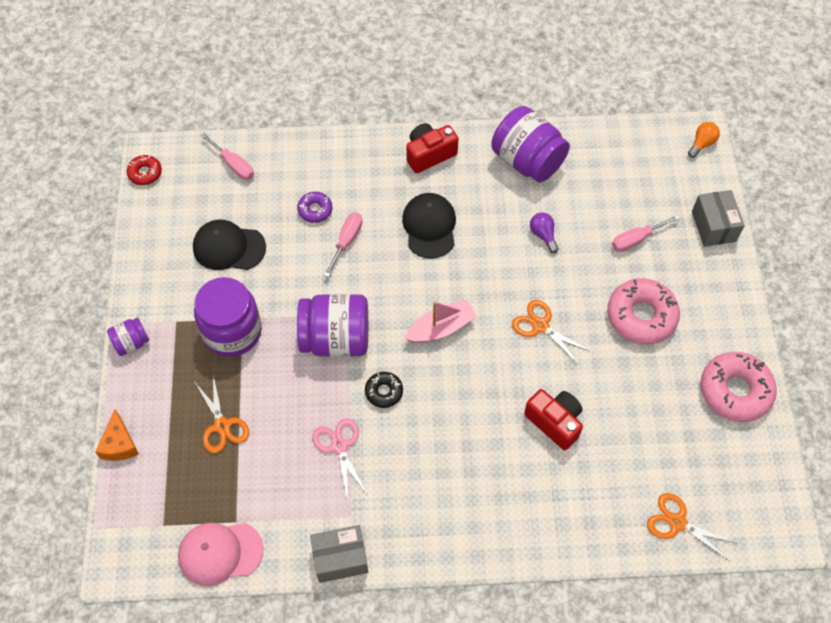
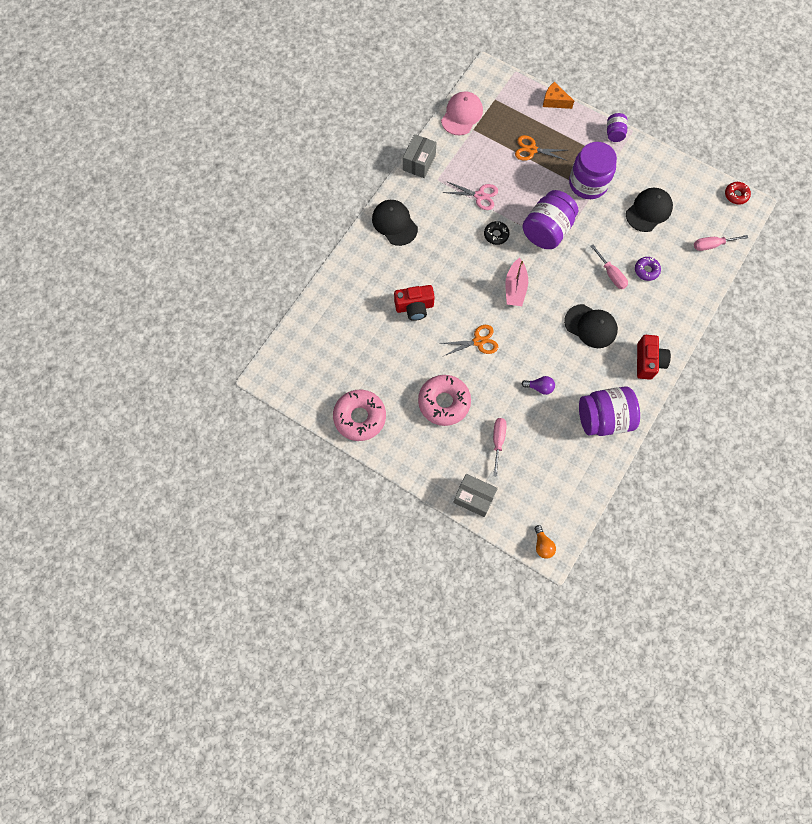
camera: 125 degrees right, 10 degrees up
(458, 526) = (394, 223): none -> black cap
(677, 522) = (314, 327): orange scissors -> none

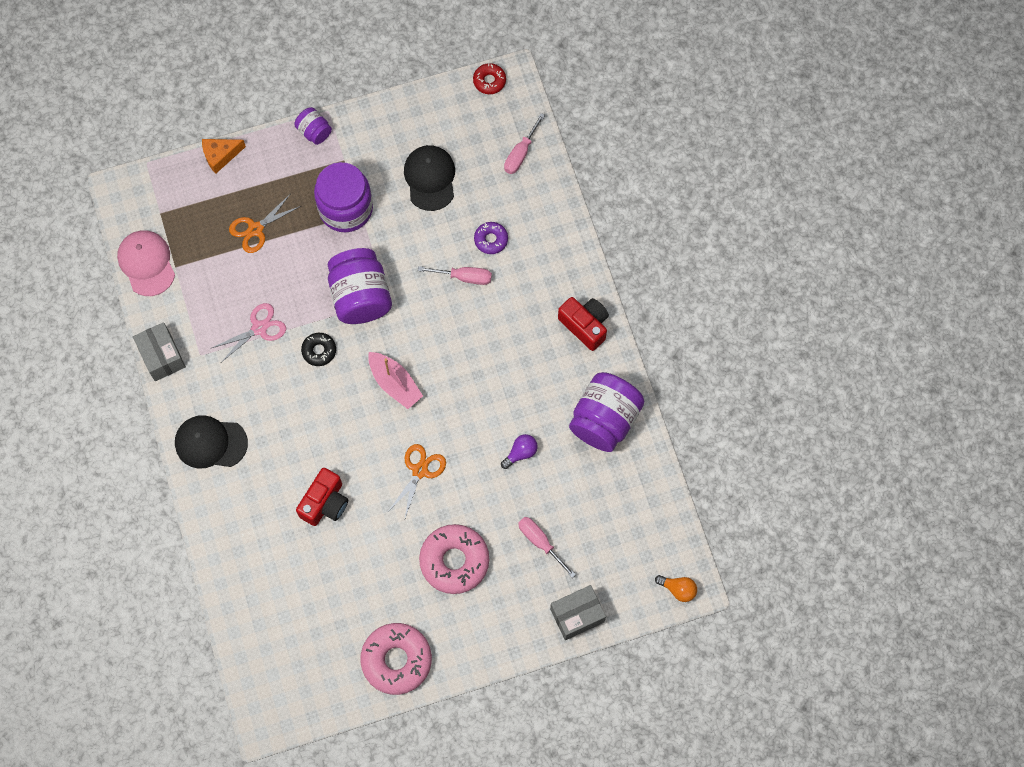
camera: 50 degrees left, 0 degrees up
(591, 326) = (501, 346): black cap -> none

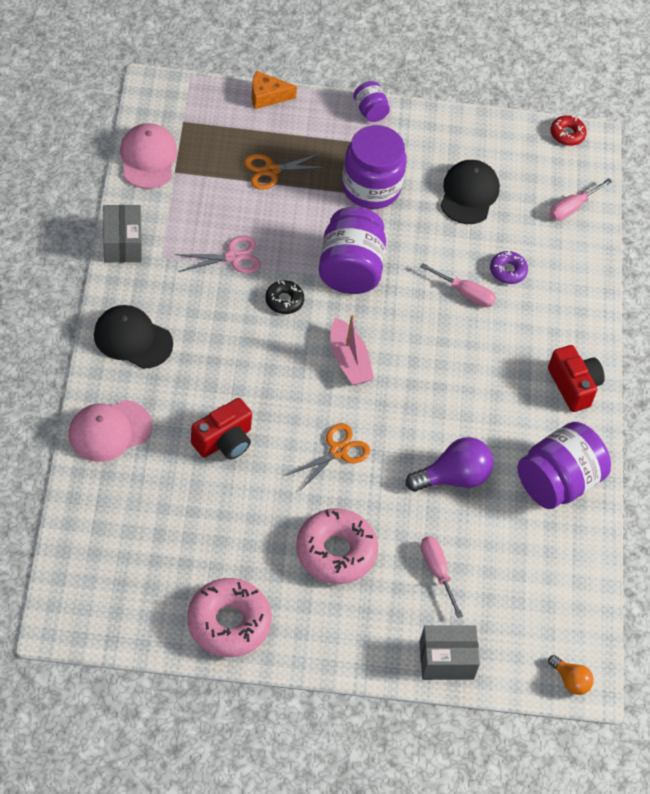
camera: 15 degrees right, 15 degrees down
(229, 535) = (109, 431): none -> pink cap
(521, 453) = (453, 477): purple light bulb -> purple light bulb, size x1.79

